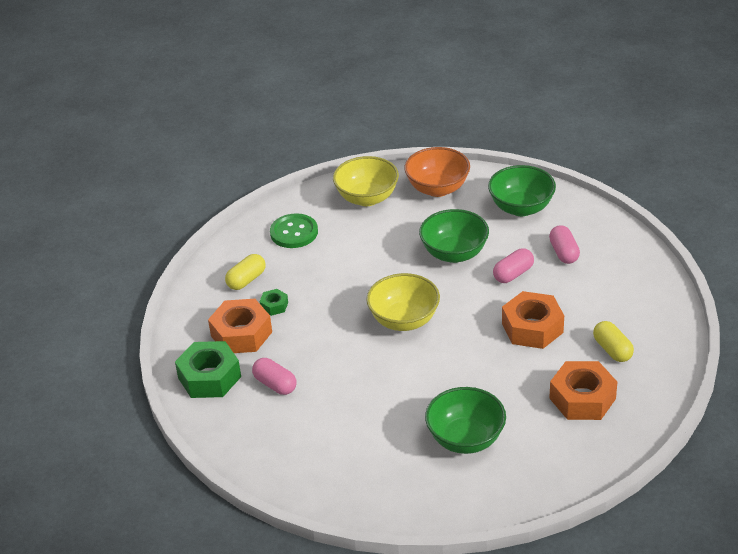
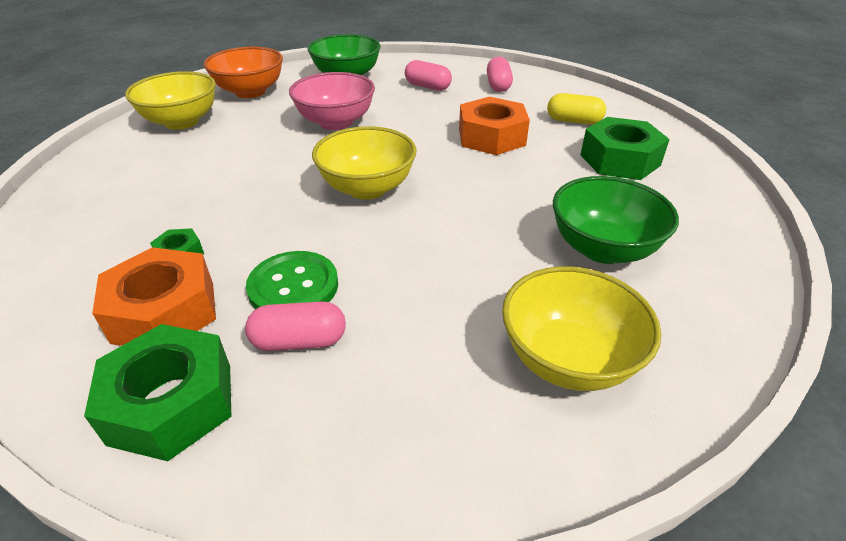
camera: 50 degrees left, 0 degrees up
(246, 280) = (101, 249): yellow capsule -> none
(294, 232) = (121, 178): green button -> green button (293, 286)
(363, 469) = (568, 359): none -> yellow bowl
(454, 253) = (336, 122): green bowl -> pink bowl
(513, 274) = (411, 113): pink capsule -> pink capsule (498, 85)
(582, 398) = (619, 160): orange nut -> green nut

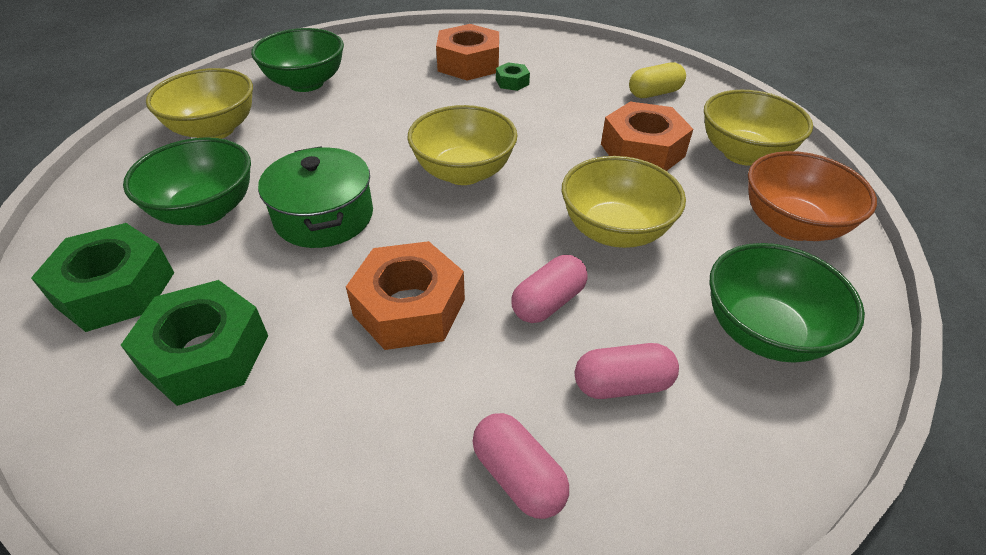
camera: 140 degrees right, 5 degrees up
(172, 403) = (407, 48): green nut -> green nut (116, 289)
(227, 148) = (642, 150): none -> orange nut
(293, 286) = (418, 96): green button -> none
(299, 341) = (380, 81): pink capsule -> pink capsule (548, 302)
(336, 122) = (614, 231): pink bowl -> yellow bowl
(393, 397) = (306, 83): none -> green bowl
(504, 202) = (324, 216): none -> green pot
(573, 121) = (308, 423): yellow capsule -> yellow capsule (654, 93)

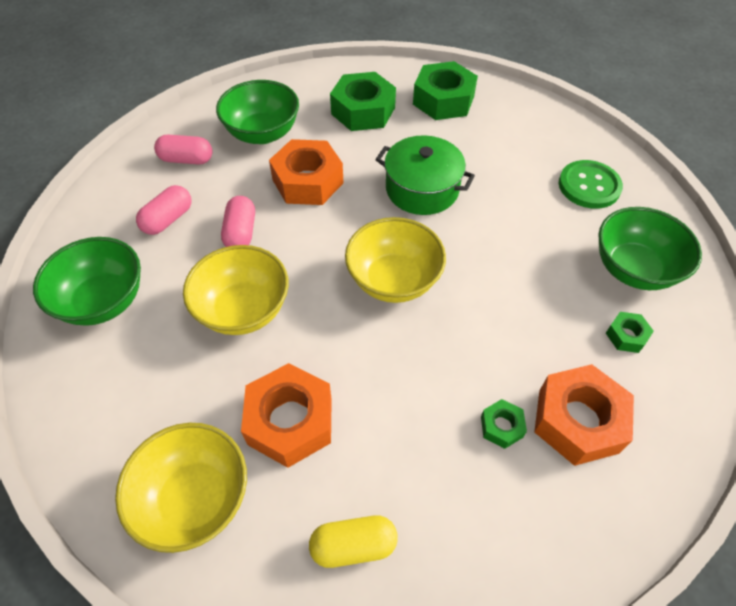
camera: 135 degrees right, 10 degrees up
(205, 210) = (483, 148): green bowl -> green bowl (262, 133)
(214, 130) = (589, 186): yellow bowl -> green button
(378, 68) = (626, 336): none -> green nut
(654, 93) = (353, 545): yellow capsule -> yellow capsule turned 60 degrees clockwise
(791, 225) = (113, 420): orange bowl -> none

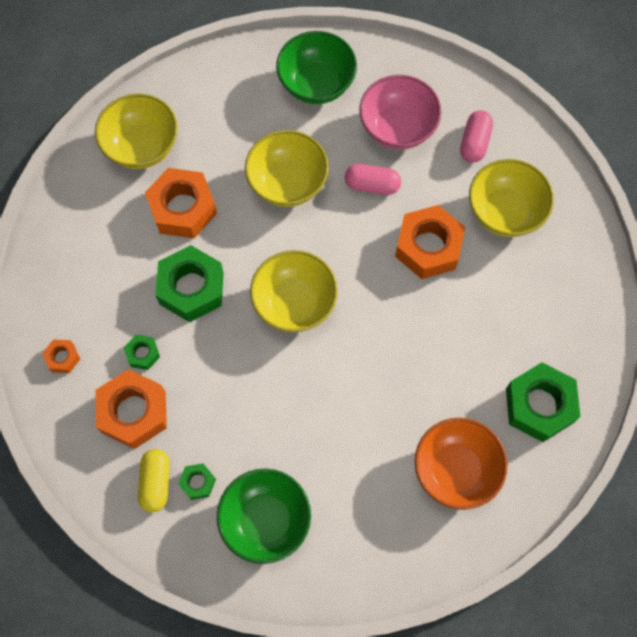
camera: 100 degrees right, 15 degrees up
(168, 219) = (397, 128): pink capsule -> pink bowl
(262, 133) = (505, 212): green bowl -> yellow bowl
(353, 545) = (87, 238): yellow capsule -> yellow capsule (156, 482)
(363, 111) = (530, 315): green nut -> green nut (191, 288)
(422, 189) = (401, 351): green pot -> none
(520, 143) = (455, 470): none -> orange bowl
(541, 533) = (62, 358): none -> orange nut
(589, 186) = (379, 521): green button -> none

